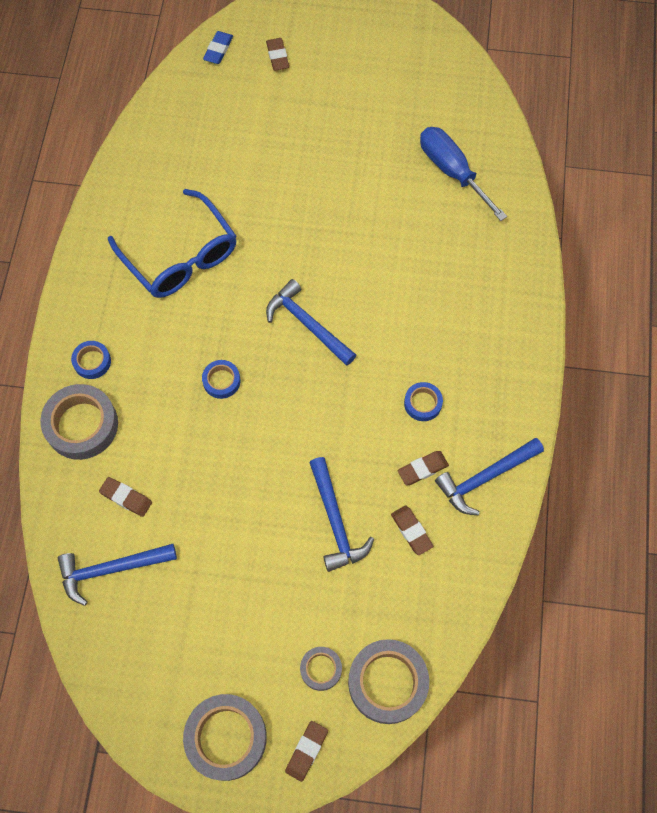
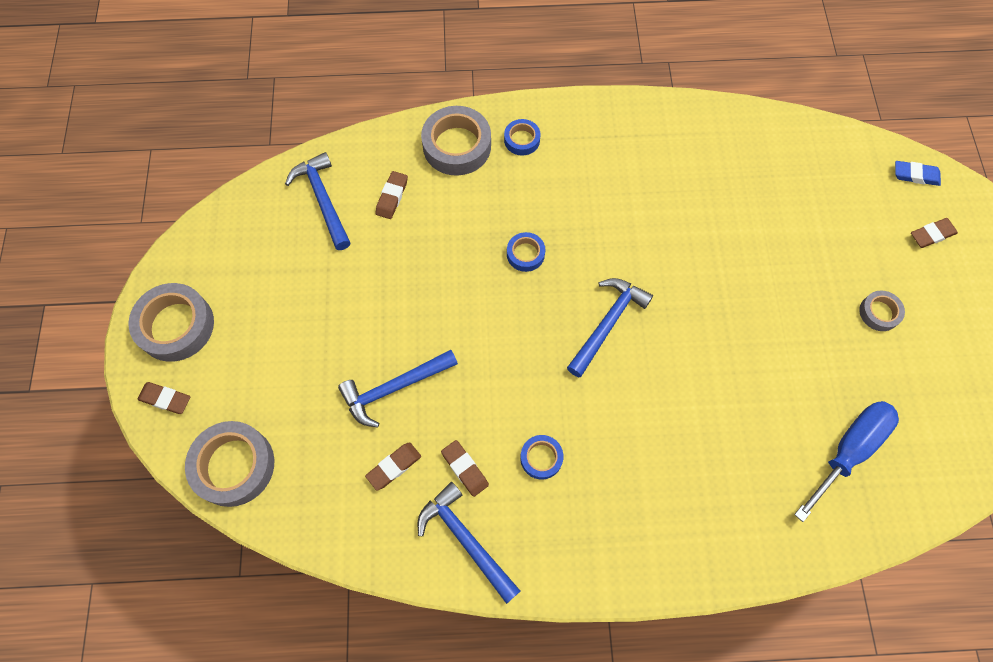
camera: 80 degrees right, 0 degrees up
(181, 256) = (653, 190): blue glasses -> none
(321, 669) = (243, 399): grey tape -> grey tape (879, 313)

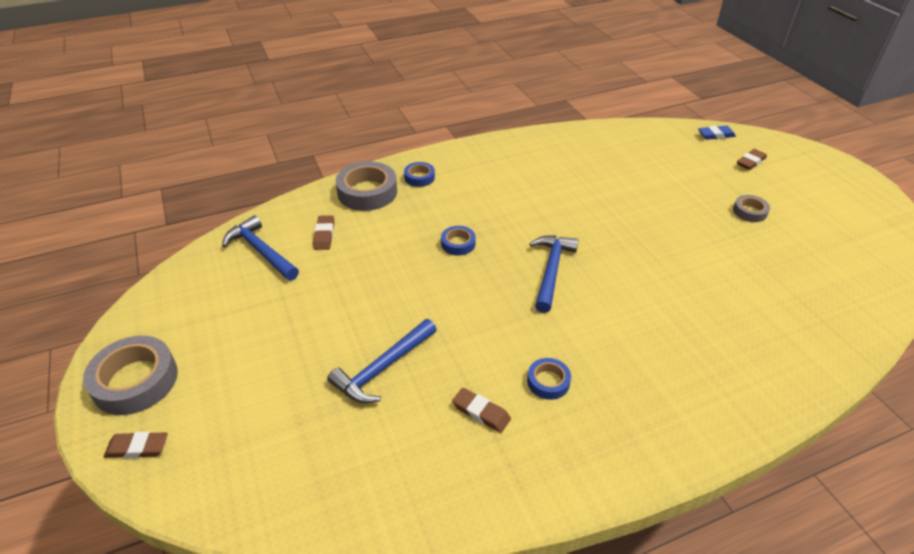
camera: 20 degrees left, 25 degrees down
(234, 466) = (234, 486): grey tape -> none
(394, 467) = (409, 433): brown eraser -> none
(466, 539) = (511, 473): blue hammer -> none
(848, 450) = (794, 300): blue screwdriver -> none

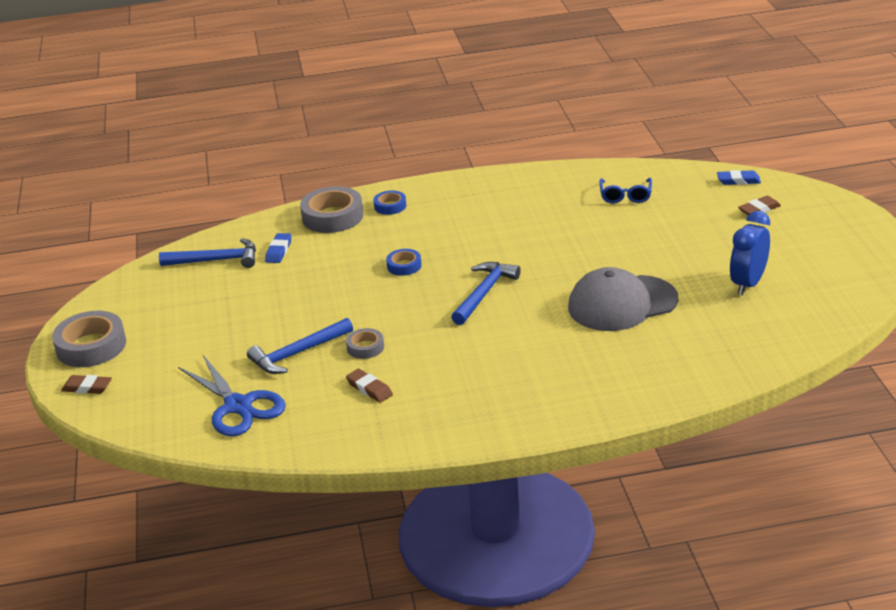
camera: 15 degrees right, 10 degrees down
(261, 251) = (216, 260): blue hammer -> blue hammer turned 120 degrees clockwise
(324, 235) = (279, 251): brown eraser -> blue eraser
(334, 457) = (238, 406): none -> blue scissors
(548, 382) = (438, 373): blue tape -> none
(629, 155) = (625, 196): none -> blue glasses
(690, 272) = (622, 303): none -> grey cap
(749, 212) = (722, 256): grey tape -> grey tape (365, 347)
(791, 240) = (748, 284): none -> blue clock

